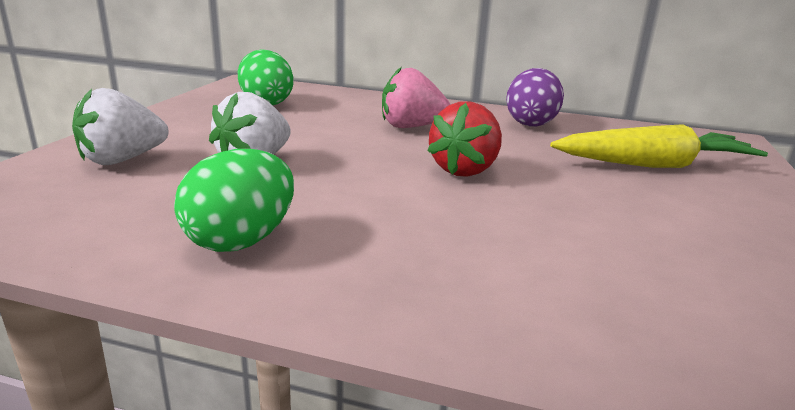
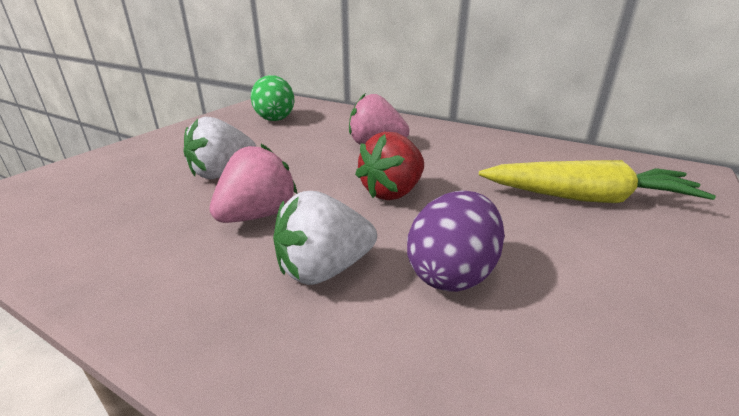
camera: 15 degrees right, 5 degrees up
(122, 160) = (129, 166): white strawberry -> white strawberry (324, 270)
(241, 241) = (150, 253): green egg -> none
(334, 199) = (258, 215): none -> pink strawberry
(531, 123) = (487, 145): purple egg -> purple egg (452, 273)

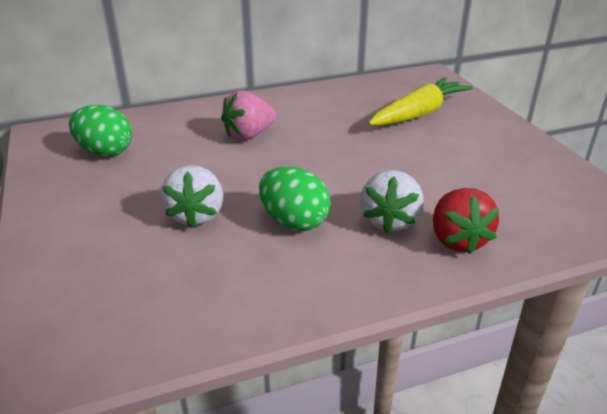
camera: 50 degrees left, 5 degrees up
(258, 215) = (294, 222): pink strawberry -> green egg
(392, 192) = (332, 162): red strawberry -> red strawberry (457, 240)
(452, 273) = (437, 185): purple egg -> none

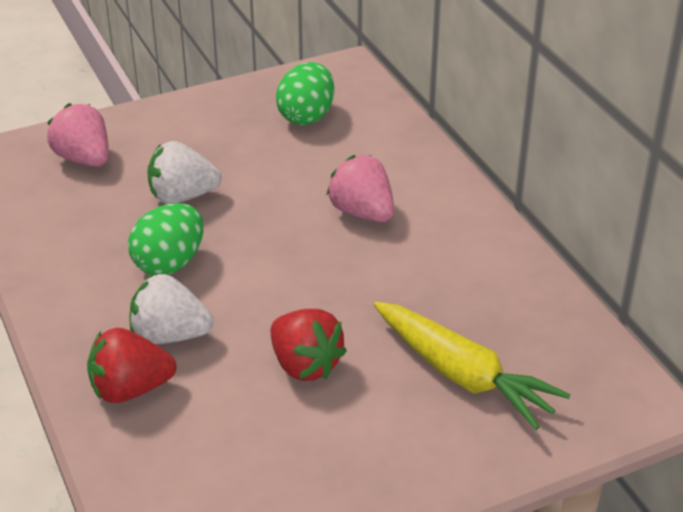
camera: 85 degrees right, 5 degrees up
(97, 282) = (84, 159): none -> pink strawberry
(417, 163) = (305, 365): none -> red strawberry

